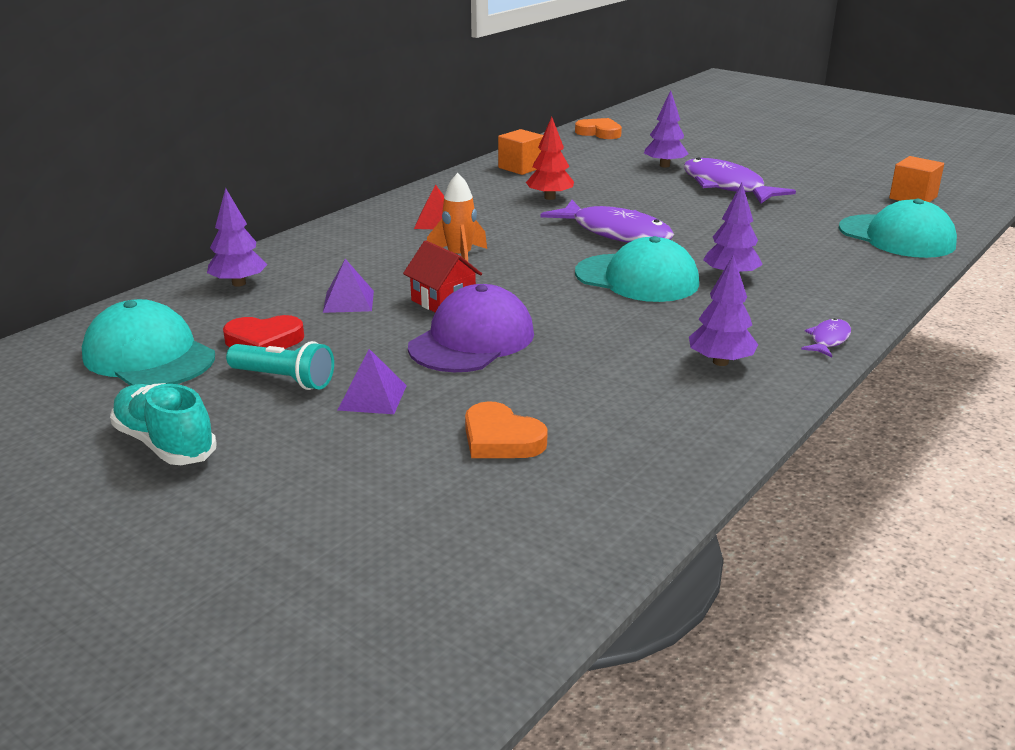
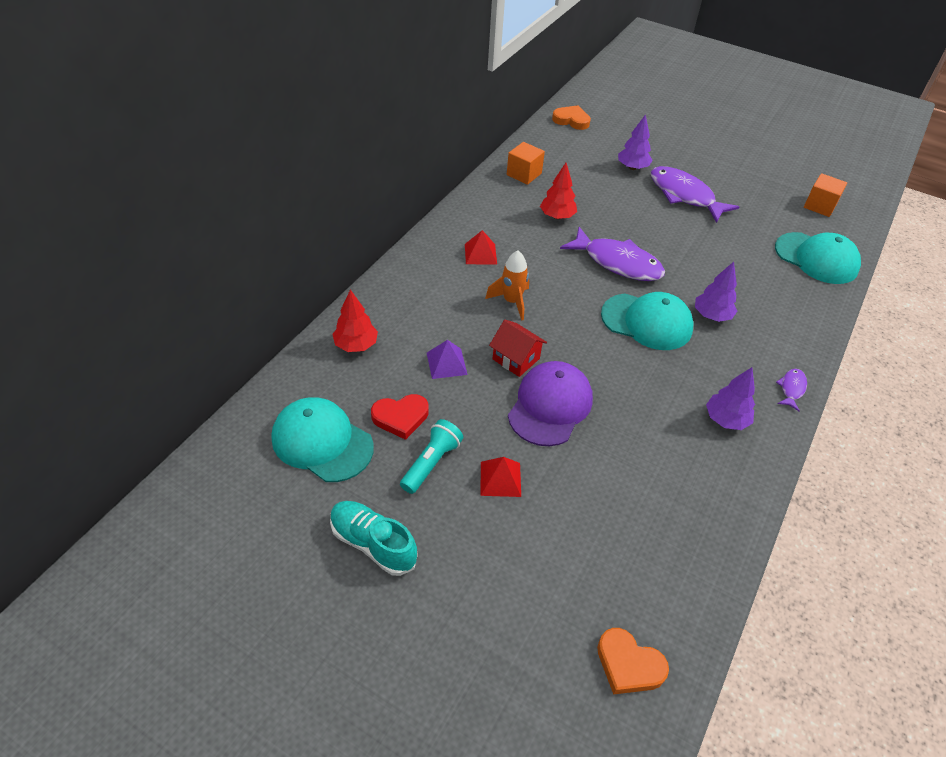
camera: 10 degrees left, 20 degrees up
(239, 283) = (356, 345): purple tree -> red tree
(284, 379) = (431, 463): turquoise flashlight -> turquoise flashlight turned 75 degrees counterclockwise
(372, 397) = (500, 479): purple pyramid -> red pyramid
(501, 439) = (601, 518): orange heart -> orange heart (628, 665)

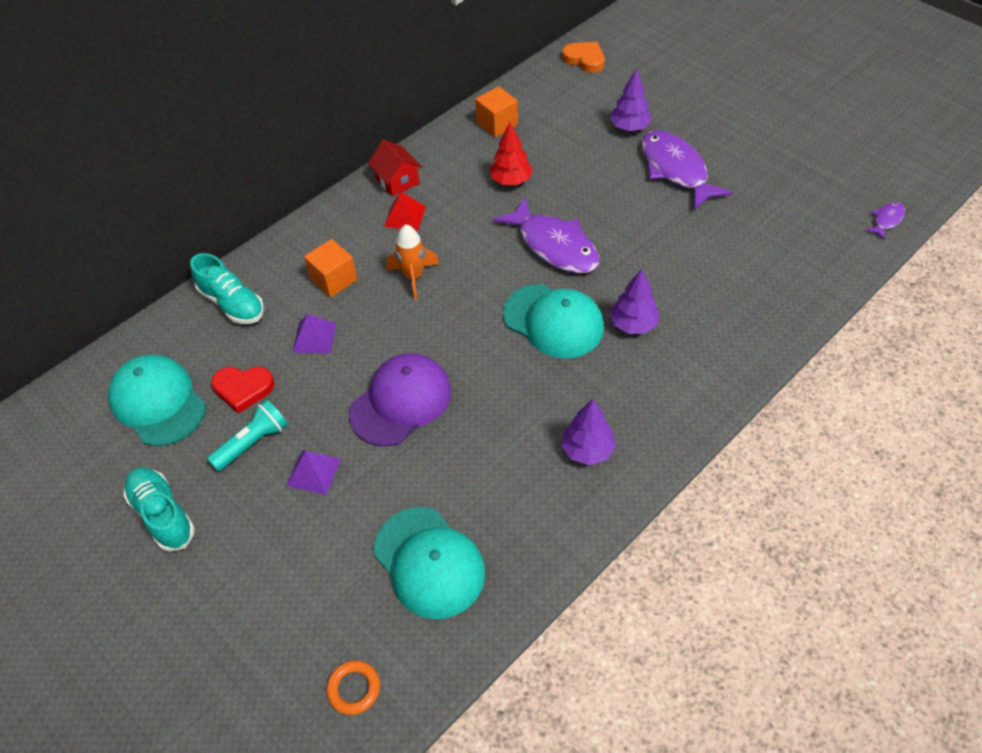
camera: 20 degrees right, 5 degrees up
(356, 345) = (232, 303): red tree -> turquoise shoe
(500, 479) = (314, 472): red pyramid -> purple pyramid
(516, 359) = (388, 343): red house -> red house (397, 181)
(628, 665) = (354, 688): orange heart -> orange ring
(791, 389) = (684, 426): purple fish -> purple fish (886, 220)
(816, 258) = (801, 270): turquoise cap -> turquoise cap (429, 562)
(820, 206) = (843, 201): orange cube -> orange cube (334, 279)

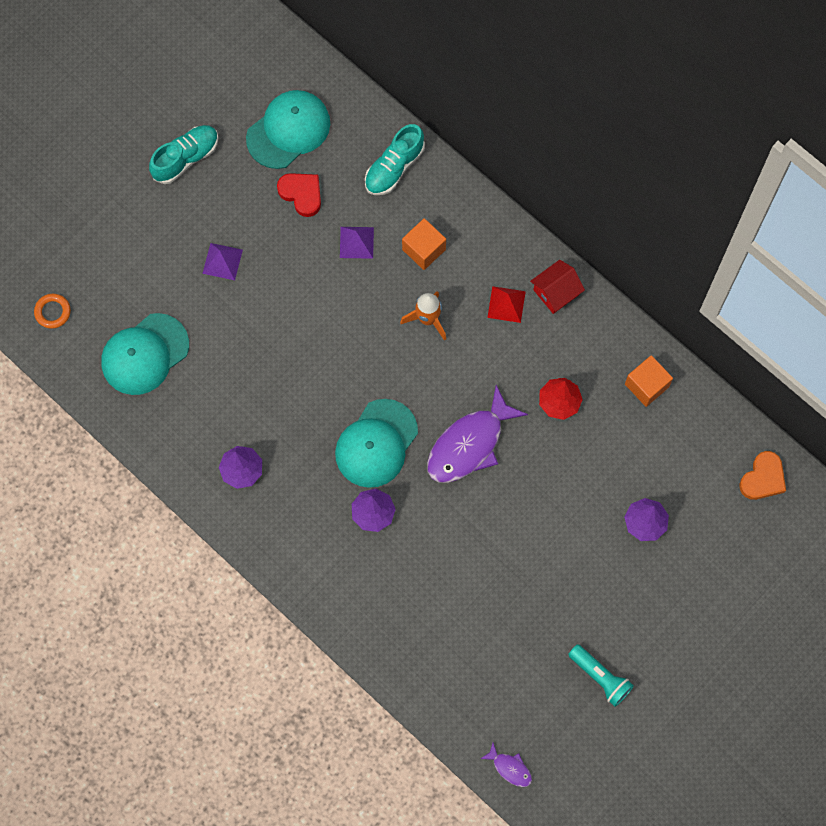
camera: 85 degrees right, 20 degrees up
(243, 389) = (301, 194): red heart -> red heart turned 135 degrees clockwise
(253, 442) = (249, 211): turquoise flashlight -> turquoise flashlight (600, 677)
(401, 402) = (289, 320): purple cap -> none
(675, 170) = (579, 566): purple fish -> none

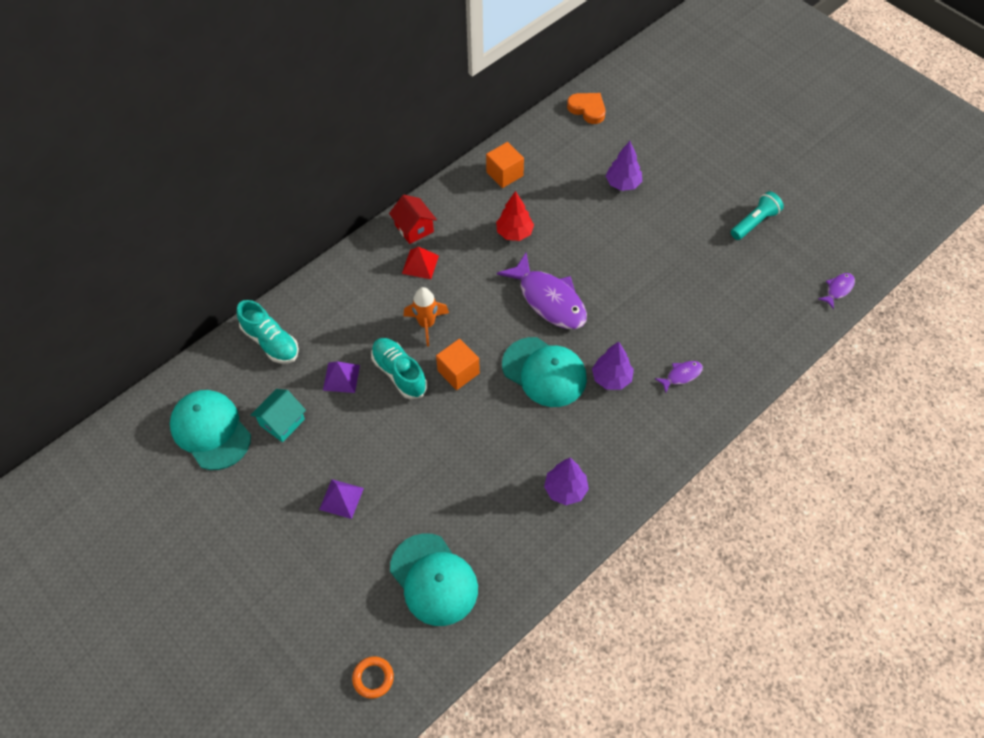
camera: 85 degrees left, 15 degrees down
(186, 158) = (219, 530): turquoise shoe -> turquoise shoe (399, 373)
(301, 194) = (282, 422): red heart -> turquoise house
(382, 586) = (681, 375): none -> purple fish
(424, 249) = (358, 323): orange cube -> orange cube (458, 372)

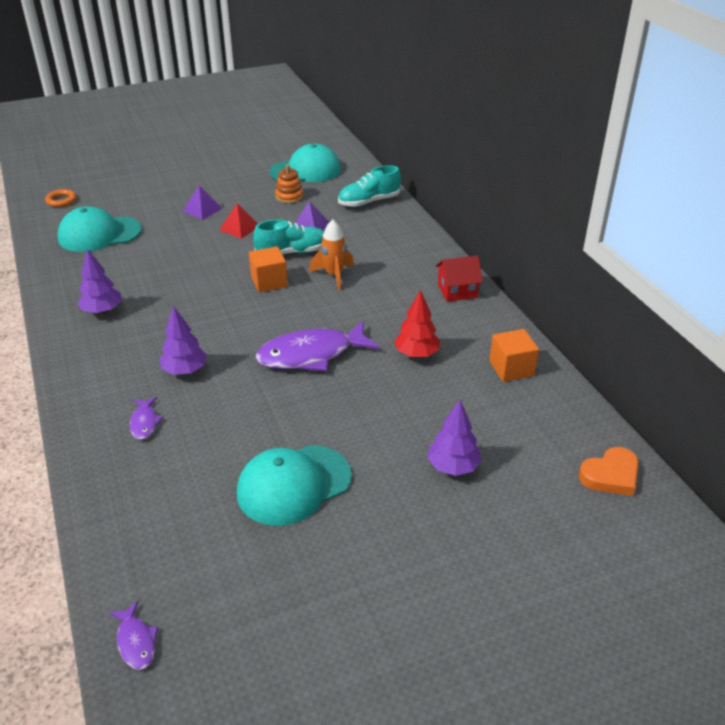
camera: 110 degrees right, 20 degrees down
(282, 422) = (289, 196): turquoise house -> orange stacking toy
(420, 264) = (408, 286): red pyramid -> red pyramid (239, 228)
(544, 372) = (228, 329): turquoise cap -> turquoise cap (293, 485)
(754, 222) = (314, 589): turquoise flashlight -> none

